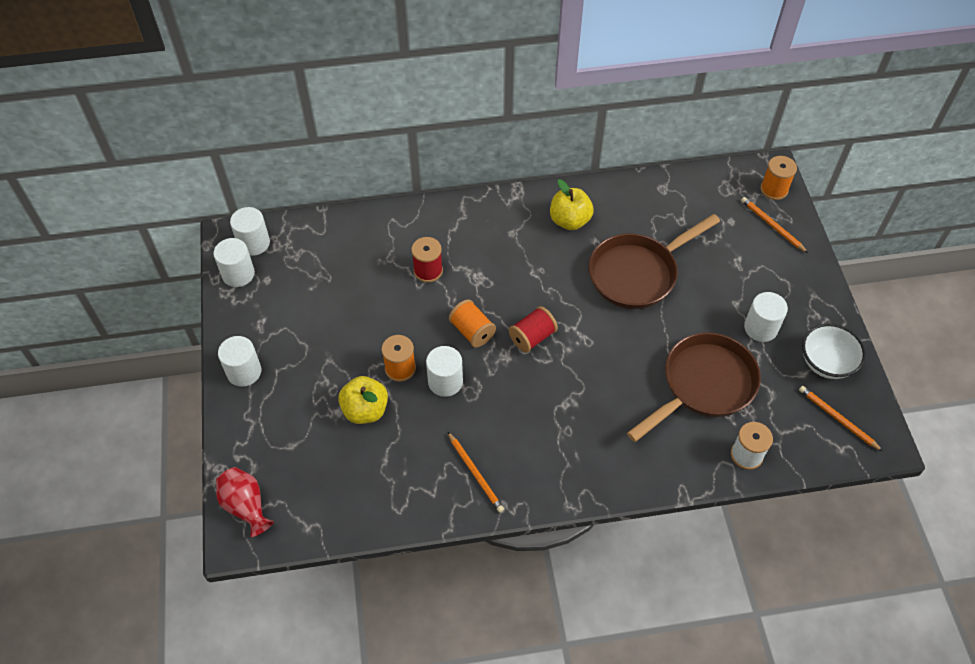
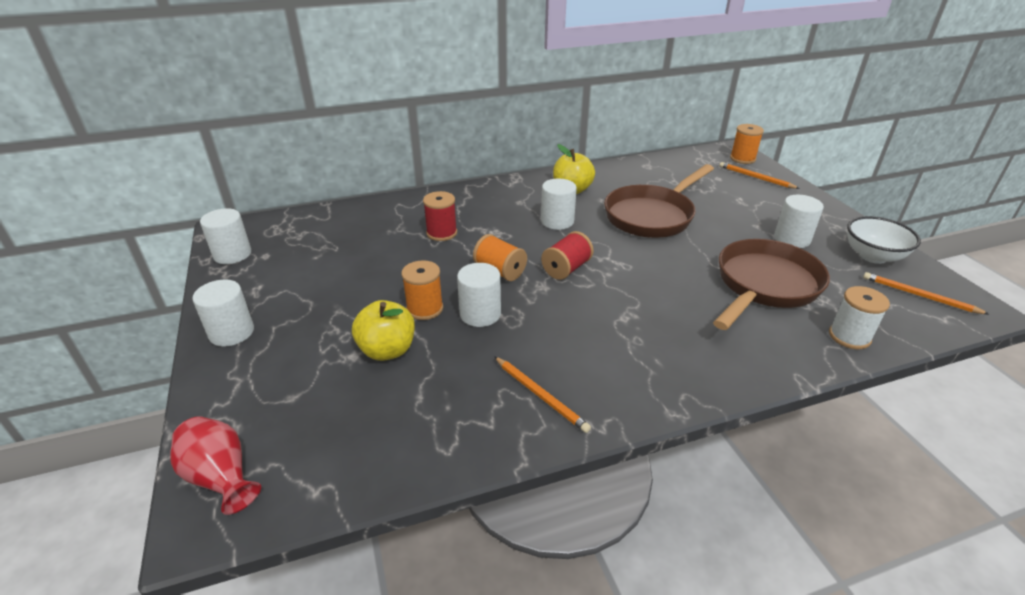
camera: 10 degrees left, 20 degrees down
(254, 243) = (252, 231): white cylinder -> white cylinder (557, 221)

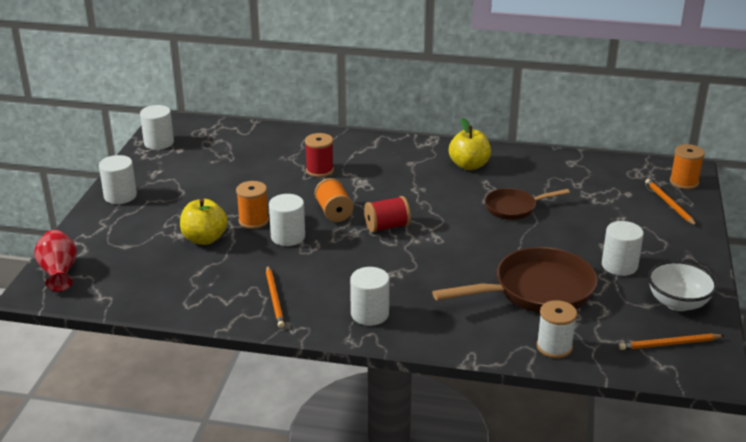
camera: 30 degrees right, 5 degrees down
(557, 221) = (423, 188): white cylinder -> white cylinder (369, 314)
(652, 215) = (514, 208): brown pan -> brown pan, size x0.57
(919, 296) = (669, 344): orange pencil -> orange pencil turned 75 degrees counterclockwise

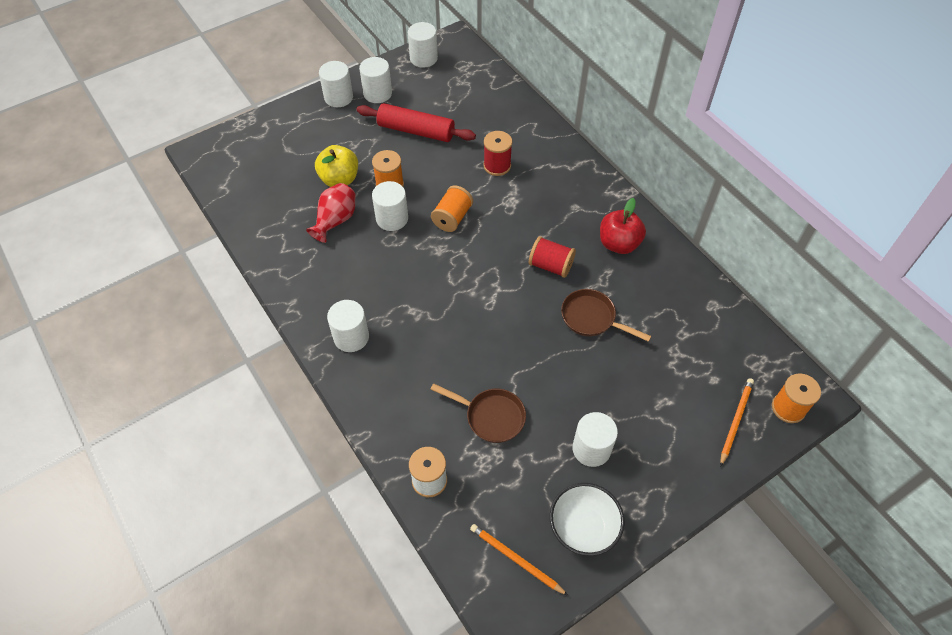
camera: 45 degrees right, 25 degrees up
(59, 273) = (226, 145): red vase -> red vase (335, 221)
(152, 178) = (377, 93): none -> white cylinder
(223, 183) = (416, 131): none -> red rolling pin
(274, 298) = (313, 271): orange pencil -> none
(387, 226) = (470, 262): red spool -> red spool (550, 265)
(469, 165) = (618, 244): yellow apple -> red apple
(536, 291) = (491, 416): brown pan -> brown pan, size x0.57

